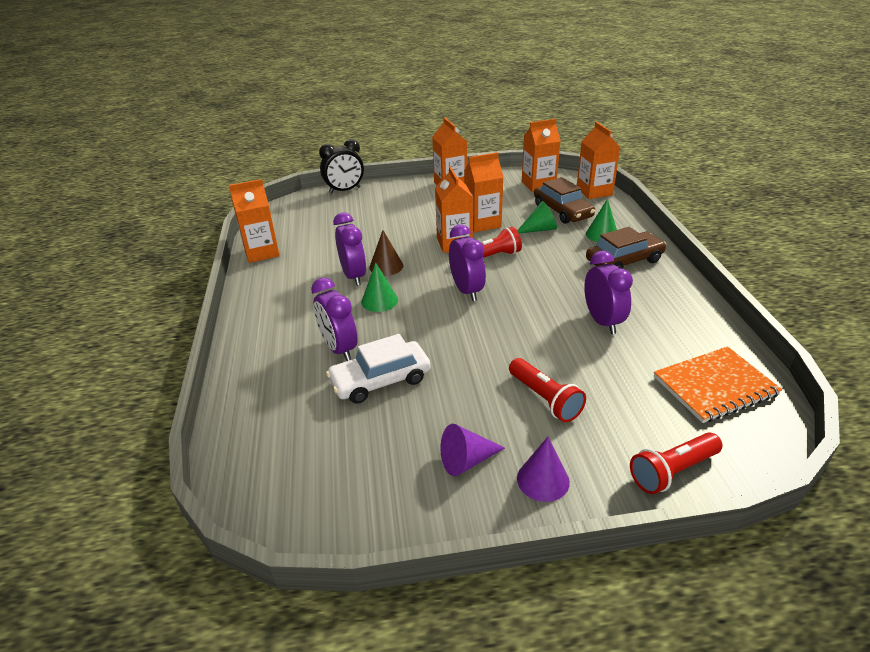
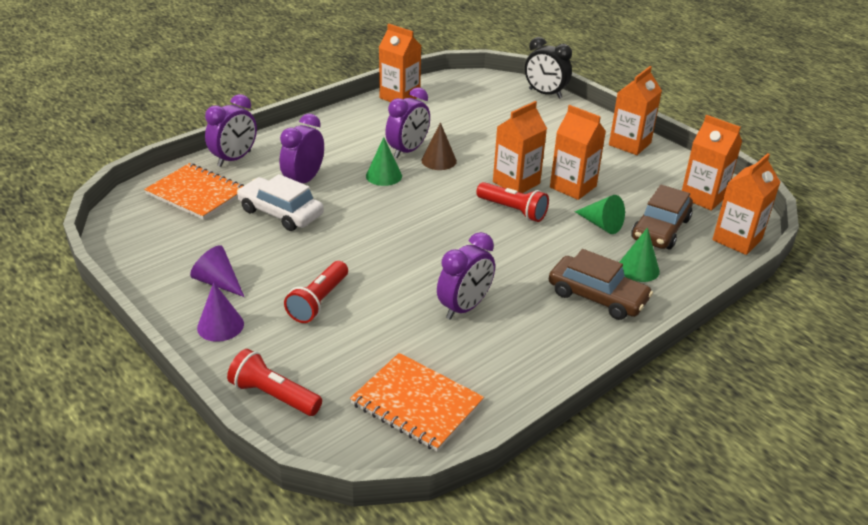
camera: 55 degrees right, 0 degrees up
(284, 432) = (196, 193): none -> orange notebook
(467, 291) = (441, 214): purple clock -> purple clock (234, 159)

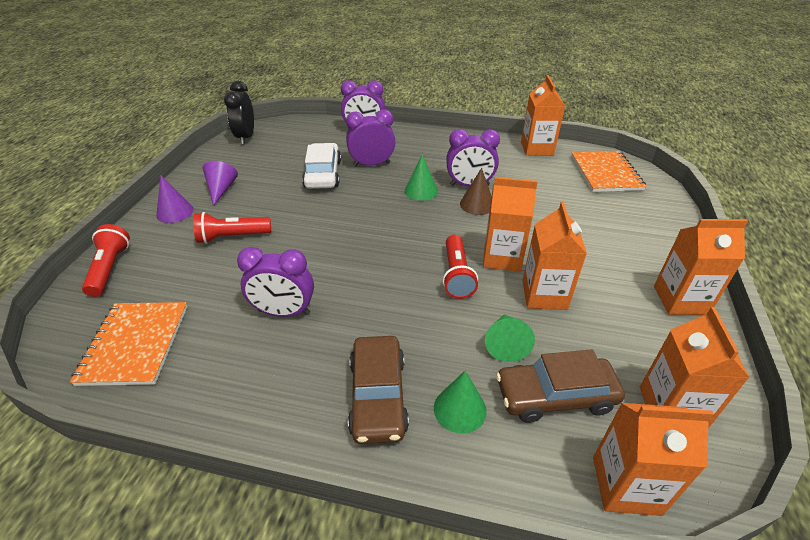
camera: 55 degrees right, 5 degrees up
(196, 193) = (310, 138): orange notebook -> orange notebook (606, 173)
(545, 94) = (671, 209): black clock -> black clock (246, 137)

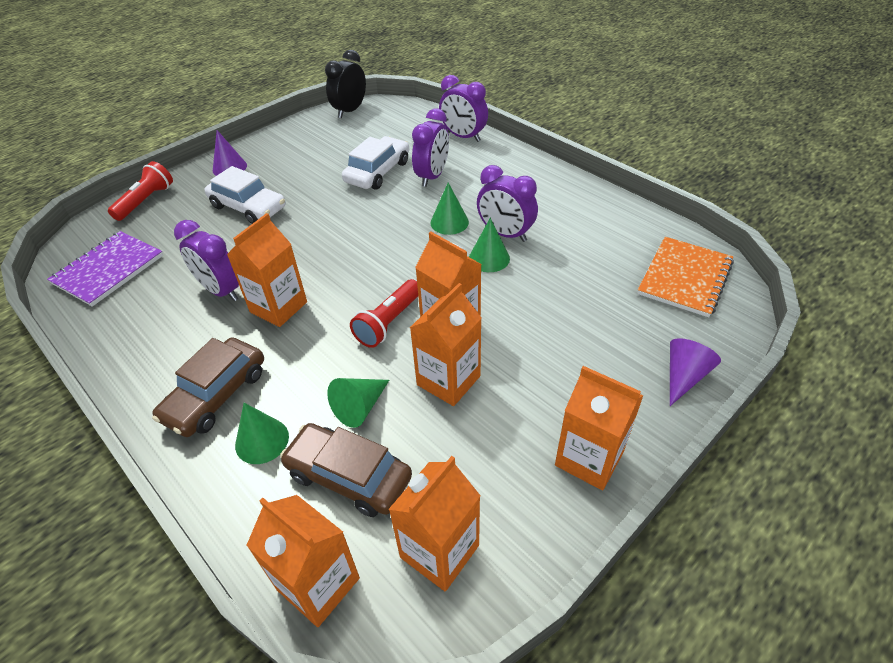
camera: 35 degrees right, 5 degrees up
(135, 344) = (108, 270): orange notebook -> purple notebook
(221, 189) = (281, 158): purple cone -> purple cone (684, 376)
(232, 237) = (248, 207): red flashlight -> white car
(372, 164) = (432, 176): purple clock -> purple clock turned 90 degrees clockwise
(477, 204) = (489, 258): brown cone -> green cone
(537, 149) = (632, 218): orange carton -> orange carton (278, 307)

